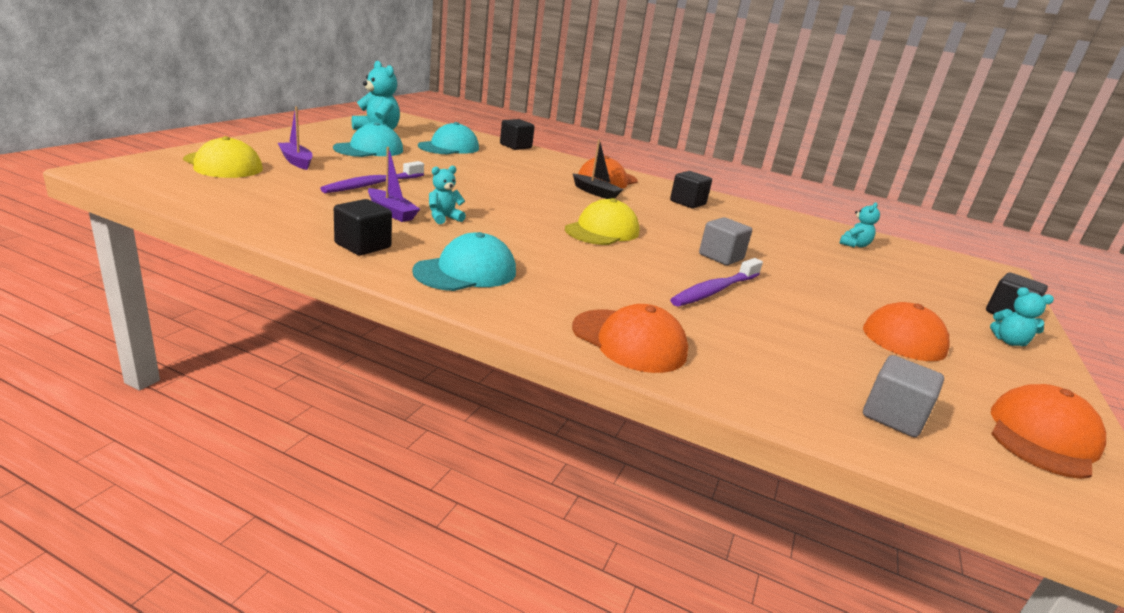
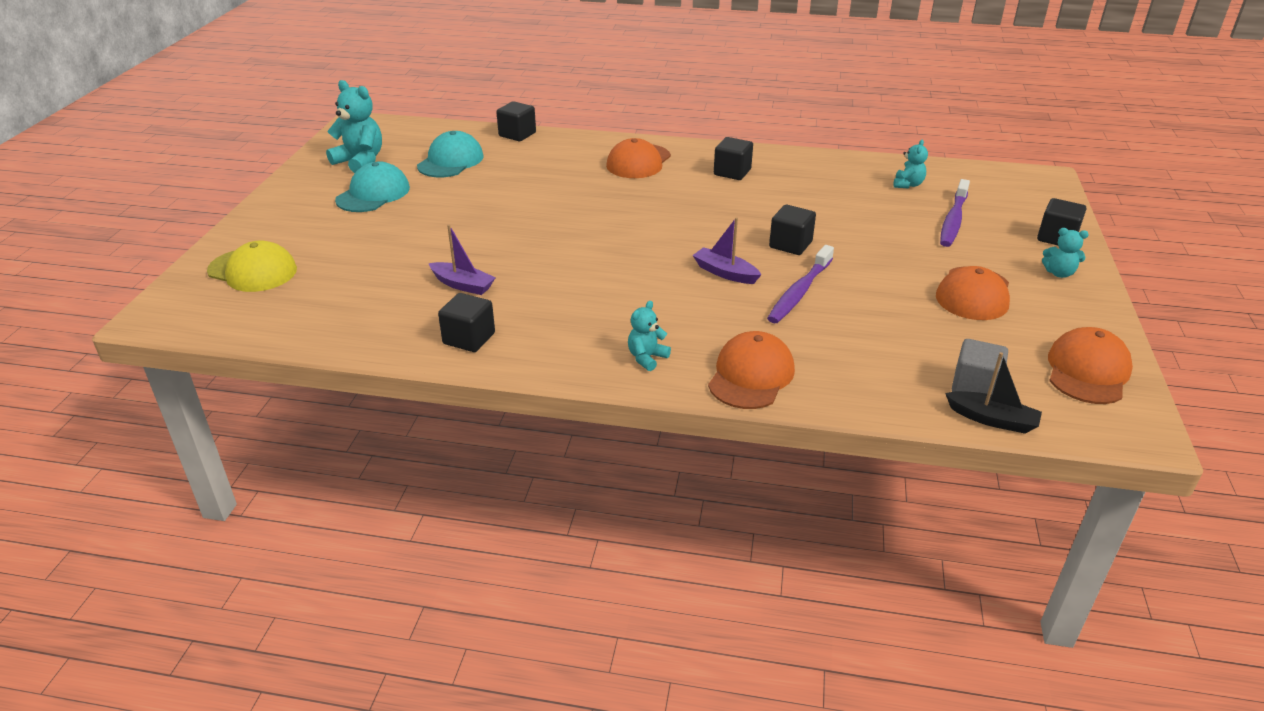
camera: 10 degrees left, 10 degrees up
(296, 161) = (317, 239): purple boat -> purple boat (725, 273)
(373, 184) = (417, 250): purple toothbrush -> purple toothbrush (953, 220)
(444, 218) = (515, 276): turquoise teddy bear -> turquoise teddy bear (647, 358)
(466, 272) = (578, 341): turquoise cap -> none
(595, 192) = (636, 187): black boat -> black boat (992, 419)
(602, 231) = (669, 244): yellow cap -> none
(629, 341) = (751, 375): orange cap -> orange cap turned 90 degrees counterclockwise
(721, 257) = (790, 245): grey cube -> black cube

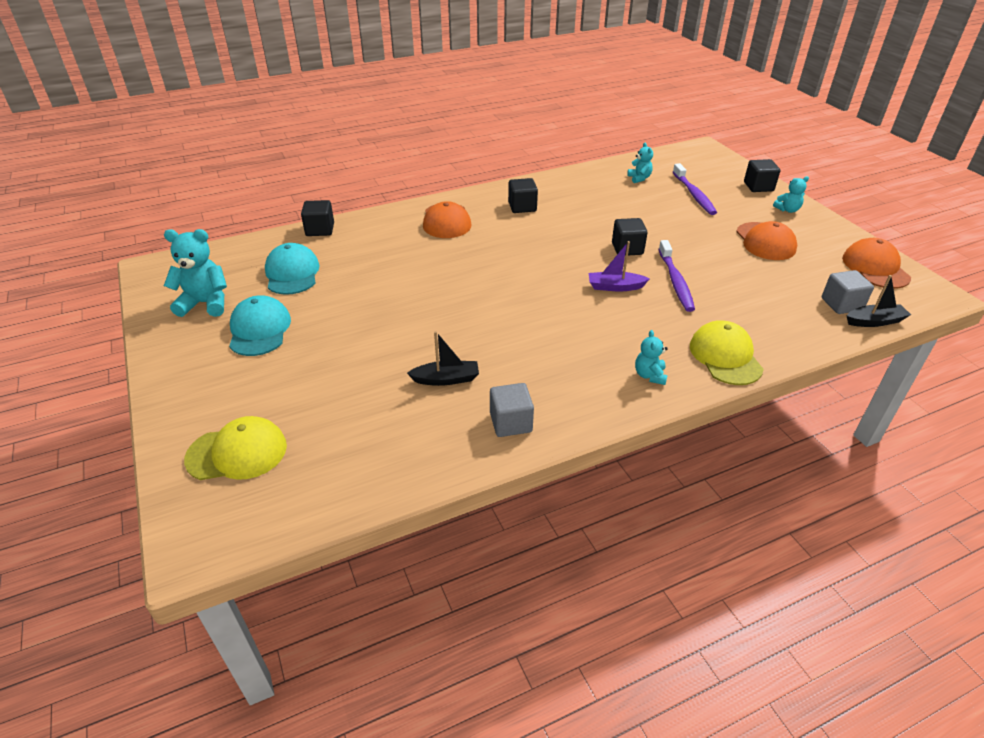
camera: 35 degrees left, 5 degrees up
(463, 285) = (446, 379): purple boat -> black boat
(469, 338) = (511, 422): black cube -> grey cube
(751, 375) = (725, 356): orange cap -> yellow cap

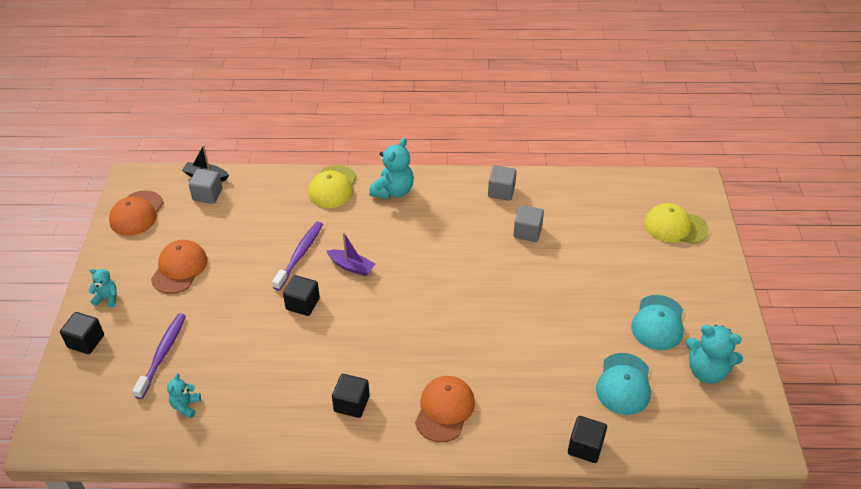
camera: 155 degrees left, 5 degrees up
(446, 379) = (527, 232): black boat -> grey cube
(649, 375) = (393, 191): turquoise teddy bear -> turquoise teddy bear, size x1.79

